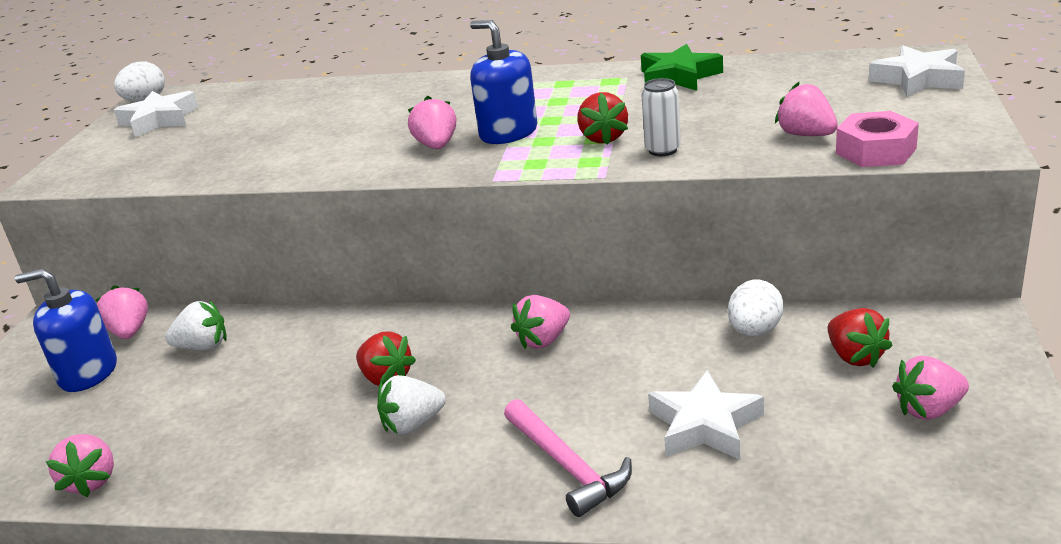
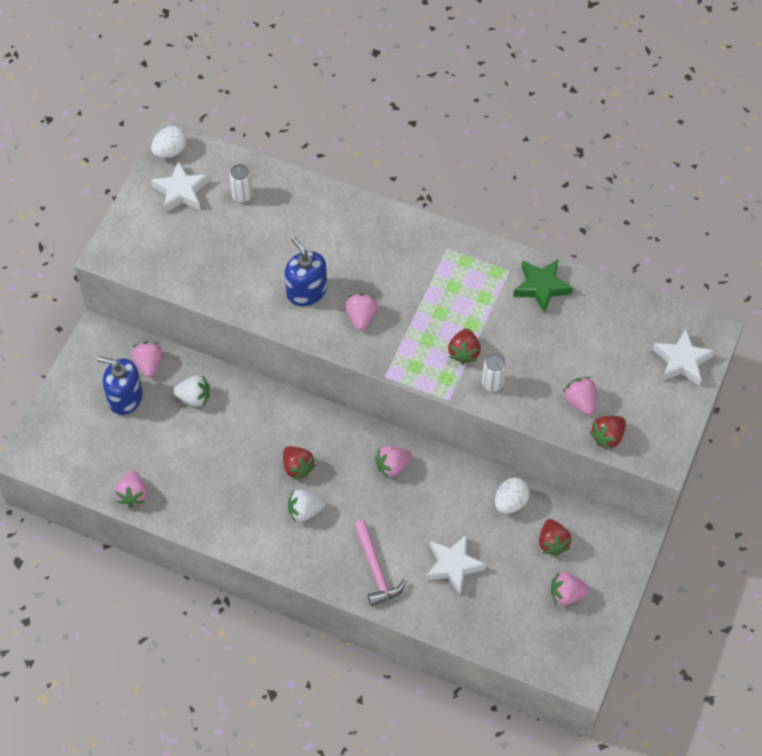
camera: 10 degrees right, 30 degrees up
(244, 106) = (242, 196): none -> white can
(508, 133) = (409, 319): blue soap dispenser -> blue soap dispenser (306, 291)
(876, 151) = (607, 437): pink nut -> red strawberry

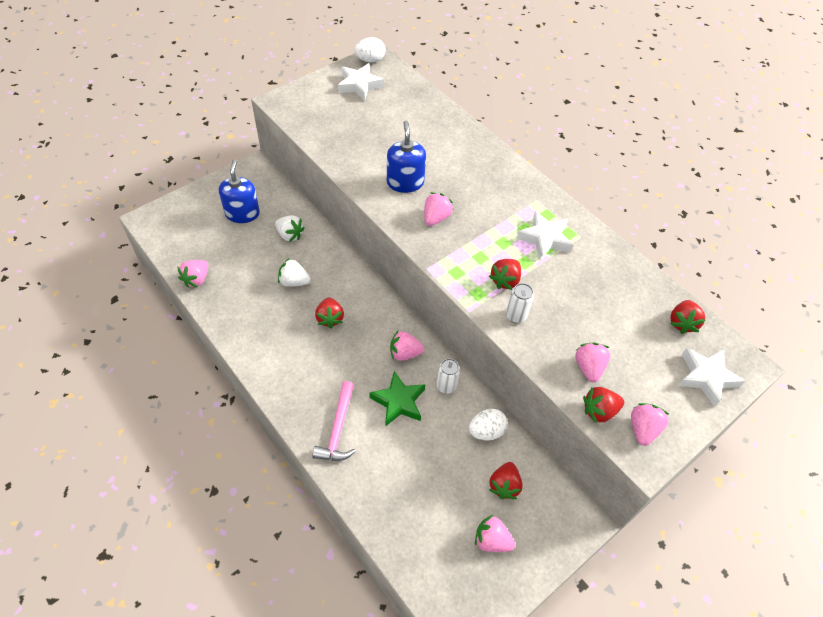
camera: 25 degrees right, 5 degrees down
(125, 398) = (242, 213): blue soap dispenser -> blue soap dispenser turned 45 degrees clockwise
(149, 364) = (275, 200): pink strawberry -> pink strawberry (643, 429)
(242, 196) = (401, 104): white can -> white can (446, 386)
(305, 511) = (313, 354): white strawberry -> white strawberry (294, 282)
(453, 566) = (404, 460): white star -> white star (544, 238)
(541, 287) = (602, 260): green star -> green star (398, 402)
(640, 318) = (682, 323): none -> red strawberry

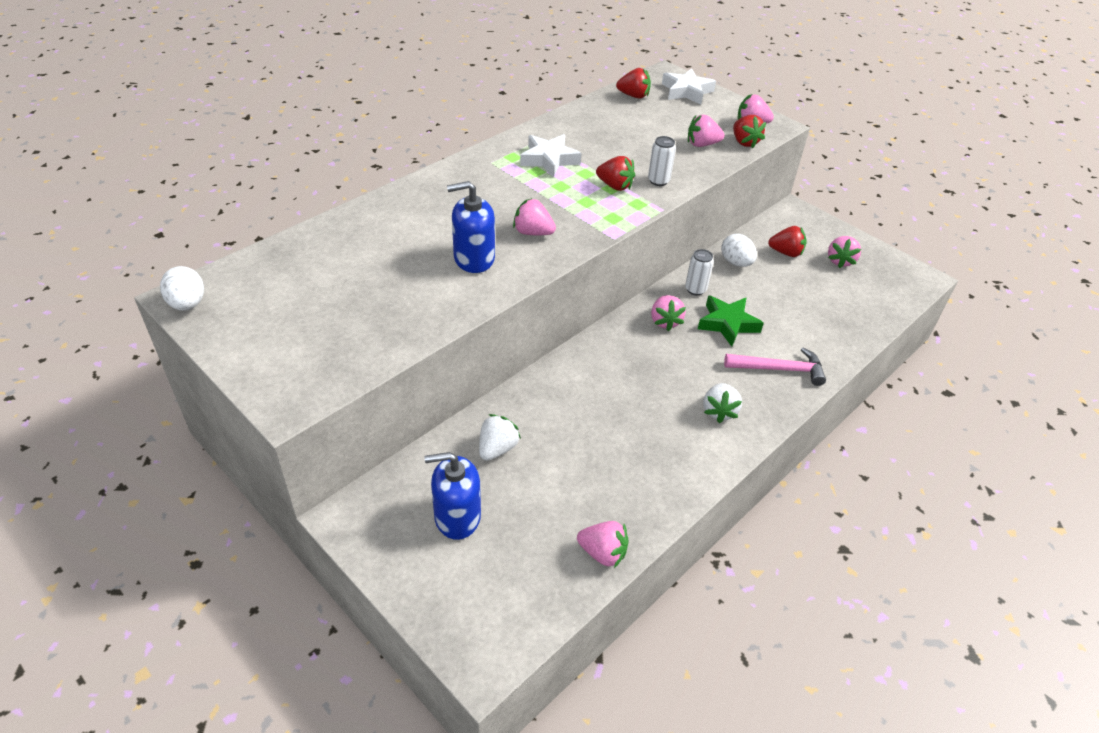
camera: 95 degrees left, 10 degrees down
(294, 282) = (583, 433): white strawberry -> white strawberry (719, 411)
(330, 318) = (634, 389): red strawberry -> none
(359, 85) = (254, 312): white star -> none

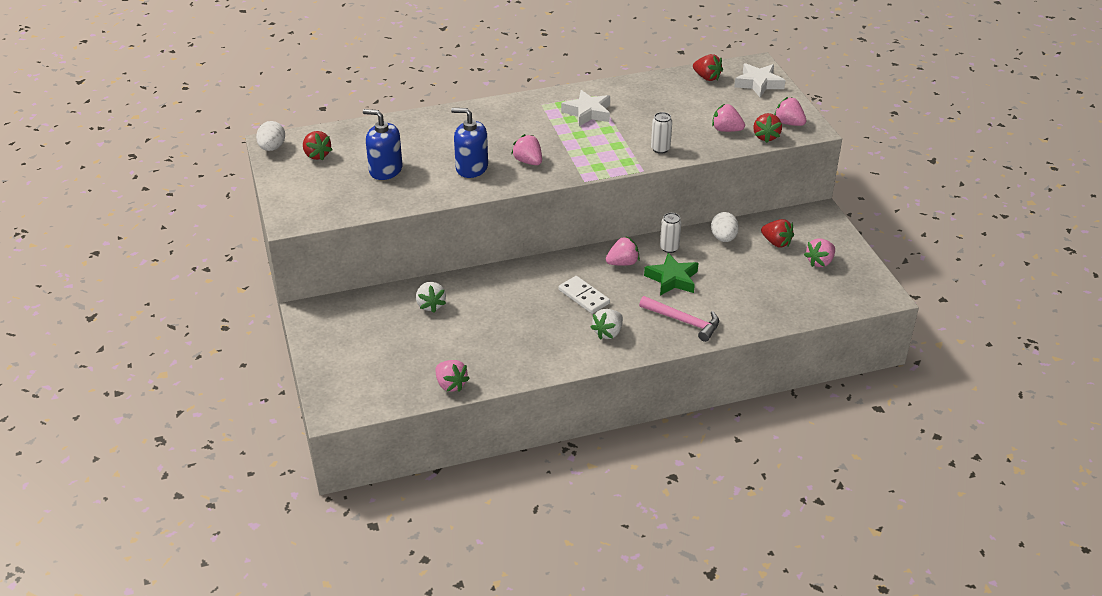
camera: 30 degrees right, 5 degrees down
(457, 516) = (375, 334): blue soap dispenser -> blue soap dispenser (385, 170)
(497, 448) = (430, 305): white strawberry -> white strawberry turned 105 degrees clockwise
(615, 186) = (621, 144): red strawberry -> red strawberry (317, 155)
(658, 375) = (584, 297): none -> white domino
(665, 321) = (622, 263): pink strawberry -> pink strawberry turned 135 degrees counterclockwise

